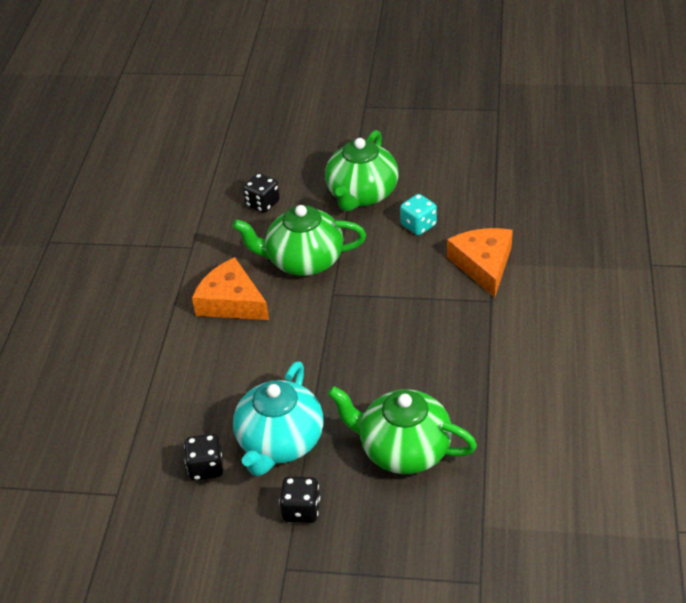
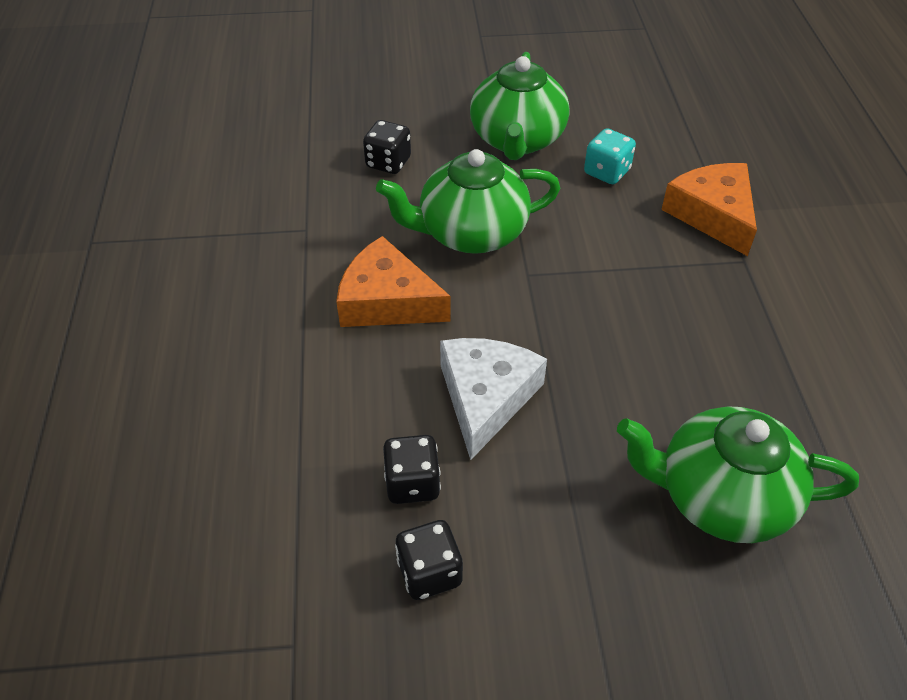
camera: 15 degrees left, 5 degrees up
(275, 371) = (486, 397): none -> white cheese
(280, 442) = (532, 512): turquoise teapot -> none
(301, 510) = (607, 626): black dice -> black dice (412, 483)

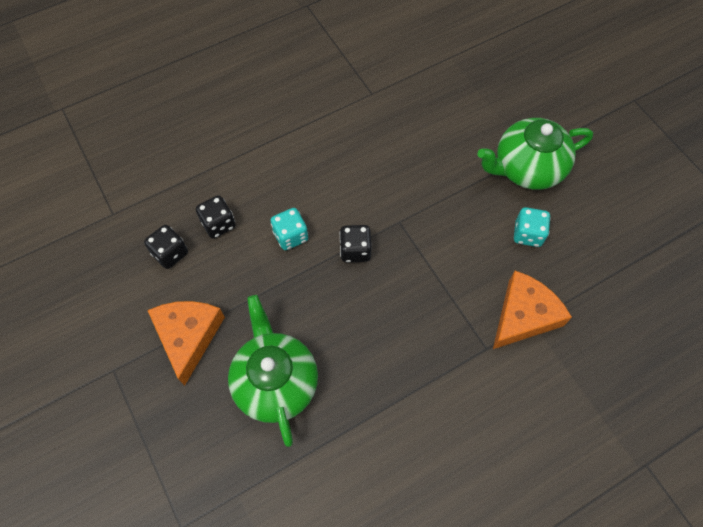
camera: 65 degrees right, 15 degrees up
(387, 301) = (337, 158): orange cheese -> orange cheese (188, 336)
(388, 163) = (456, 107): black dice -> black dice (355, 250)
(471, 233) = (418, 177): green teapot -> none
(486, 397) = (290, 236): white cheese -> turquoise dice

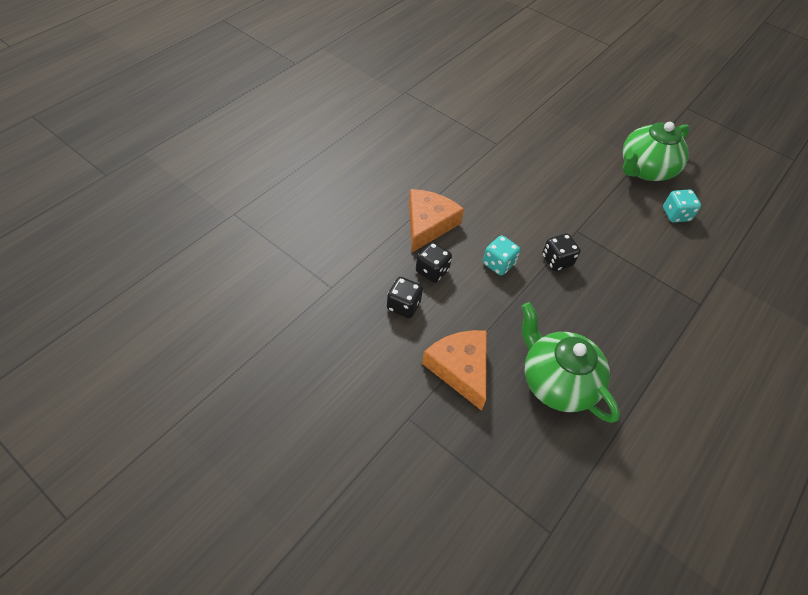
camera: 25 degrees left, 10 degrees down
(524, 315) = (711, 272): orange cheese -> orange cheese (428, 224)

